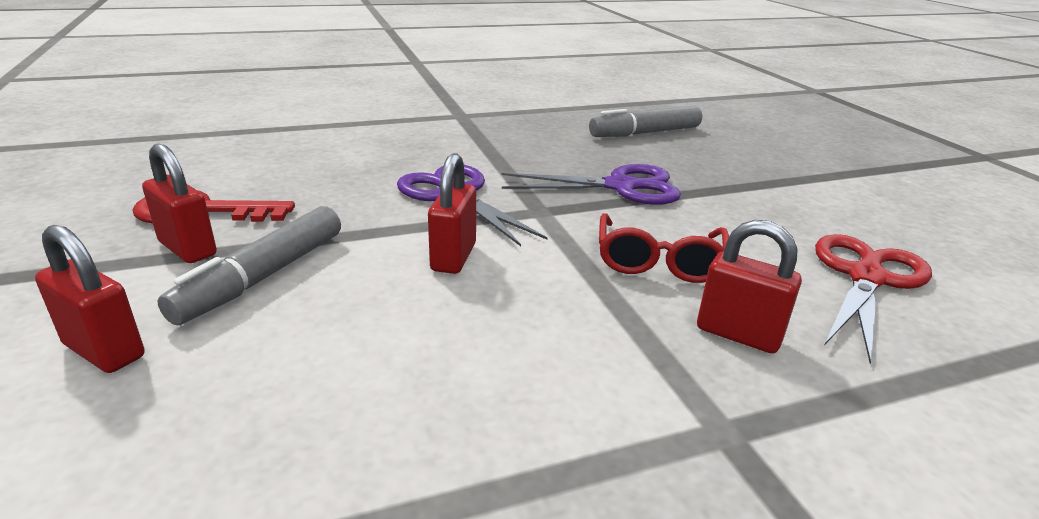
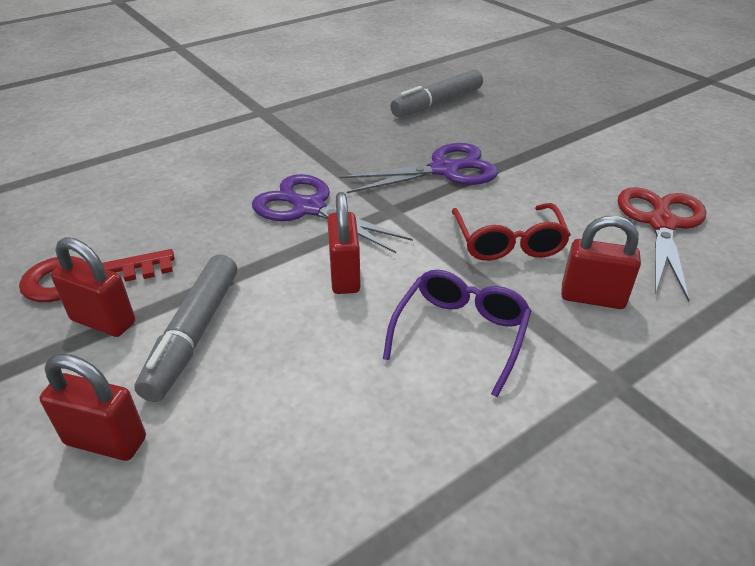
camera: 15 degrees left, 10 degrees up
(551, 336) = (460, 333): none -> purple glasses

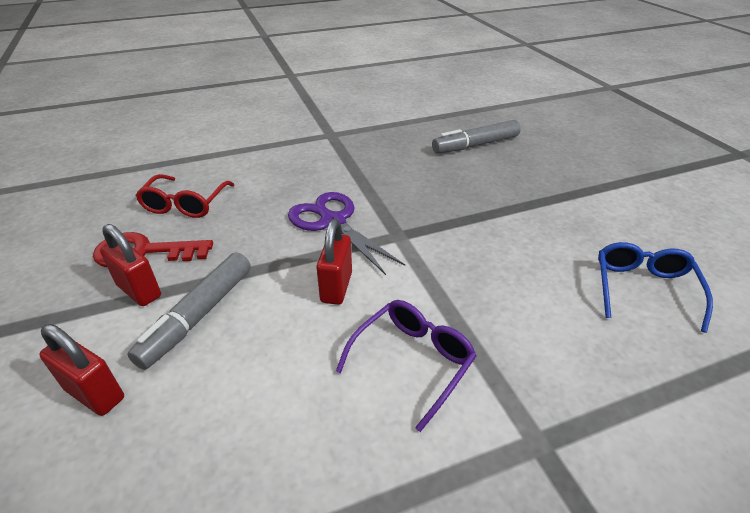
camera: 15 degrees right, 0 degrees up
(445, 170) = (459, 205): purple scissors -> none
(508, 243) = (489, 282): red glasses -> red glasses (185, 204)
(592, 297) = (547, 351): red padlock -> none
(661, 223) = (643, 289): red scissors -> blue glasses

